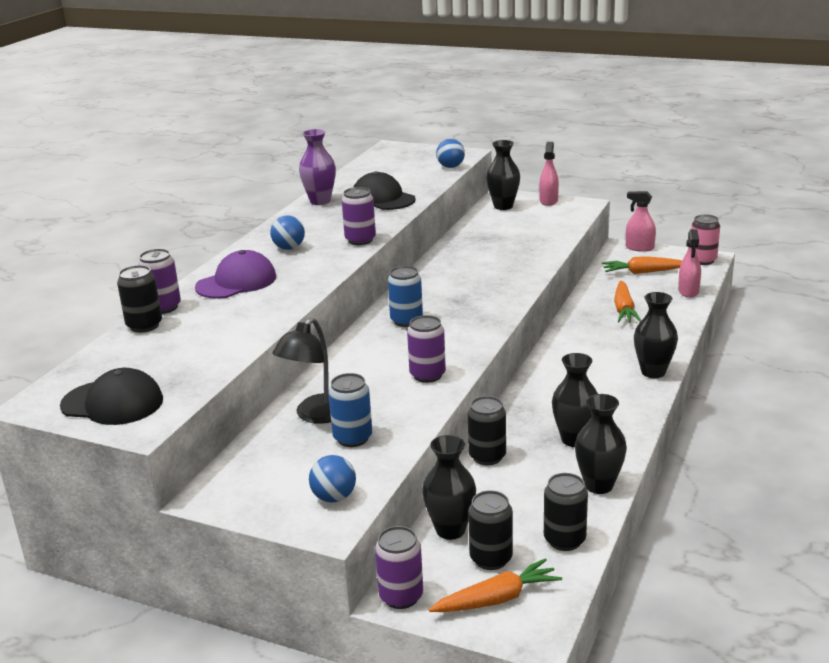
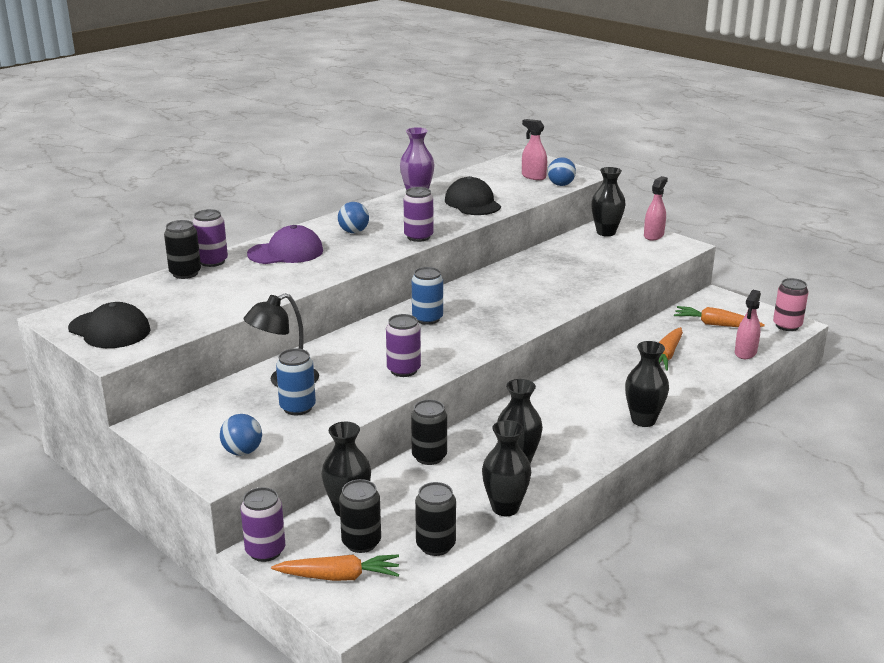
camera: 20 degrees right, 0 degrees up
(639, 248) = (733, 300): pink spray bottle -> pink spray bottle (533, 176)

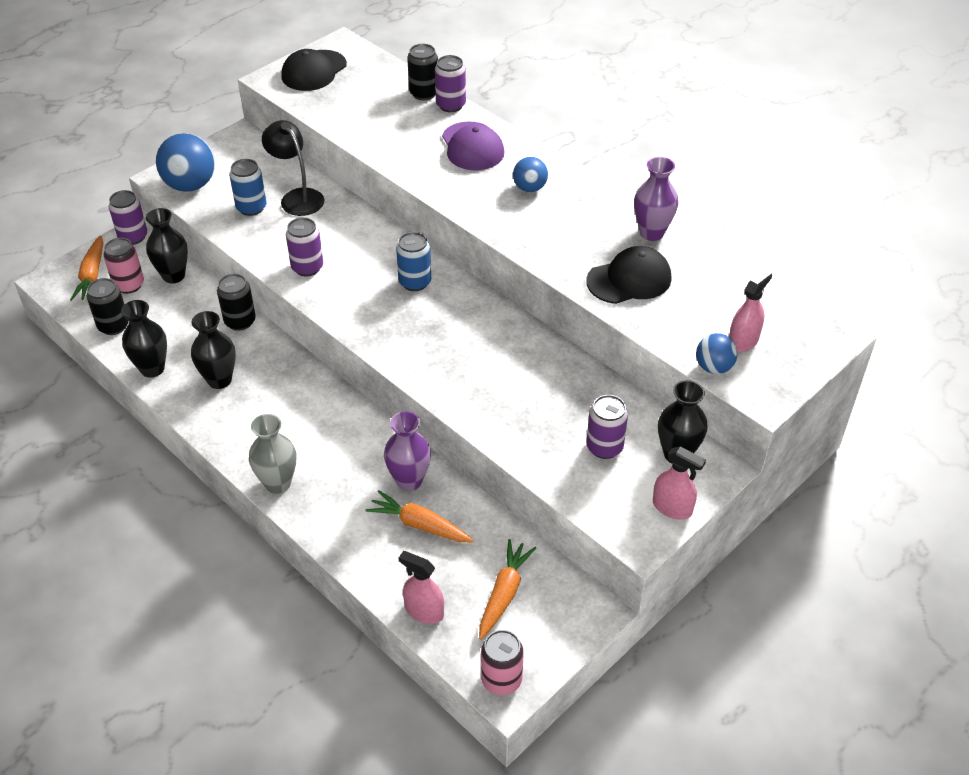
camera: 90 degrees right, 20 degrees up
(242, 451) = (190, 185): blue ball -> blue ball, size x1.74
(361, 542) = (129, 285): black can -> pink can
(418, 237) = (516, 235): purple can -> purple can (604, 447)
(622, 361) = (409, 481): none -> purple vase
(643, 420) = (278, 483): black vase -> grey vase

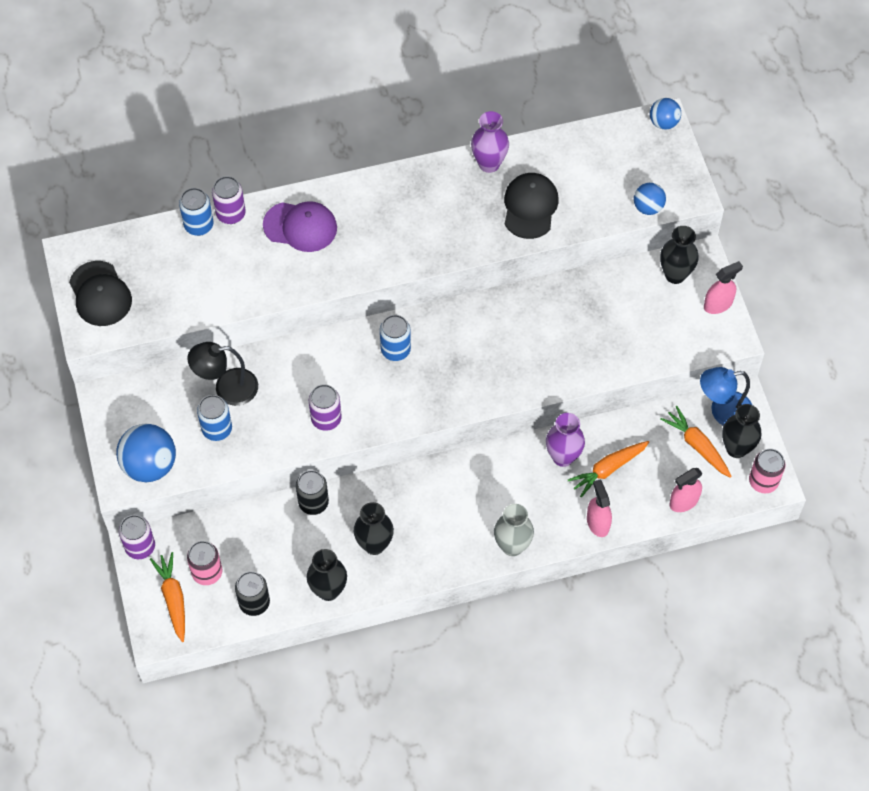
camera: 60 degrees left, 15 degrees up
(92, 275) = (173, 598): orange carrot -> orange carrot turned 135 degrees counterclockwise
(173, 276) = (218, 532): black vase -> black vase (736, 448)
(424, 93) = (199, 225): black can -> blue can
(529, 188) = (382, 214): blue ball -> blue ball (663, 122)
(565, 599) = (722, 411): none -> blue lamp
(604, 447) = (643, 314): purple can -> none
(743, 341) = (635, 175): pink spray bottle -> pink spray bottle (598, 523)

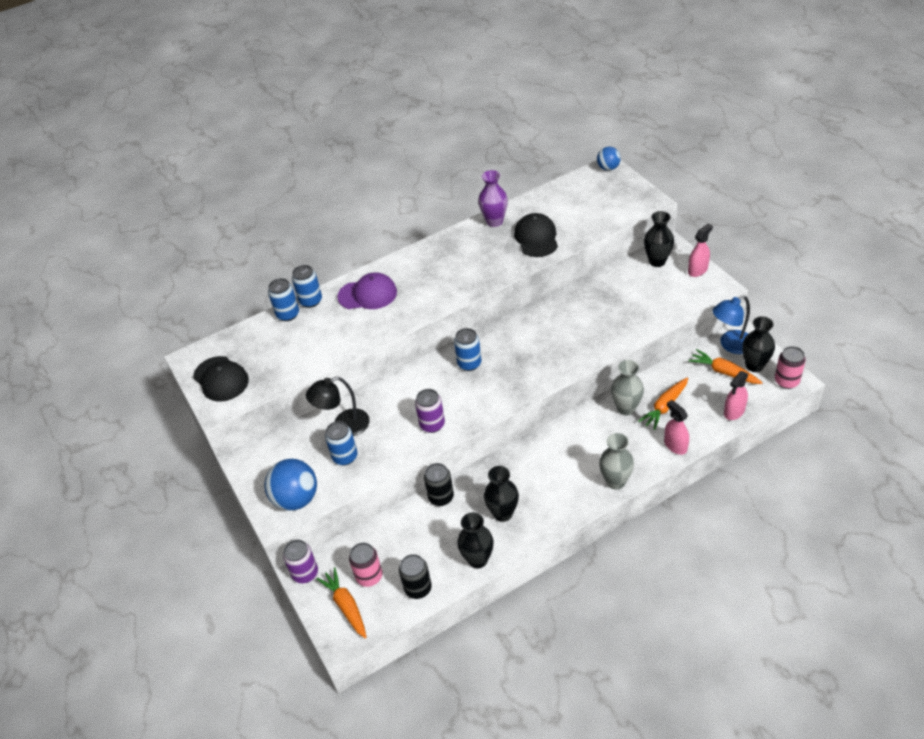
camera: 10 degrees left, 15 degrees down
(231, 214) = (311, 301): purple can -> blue can
(563, 457) = (626, 408): purple vase -> grey vase
(648, 207) = (622, 216): blue ball -> none

